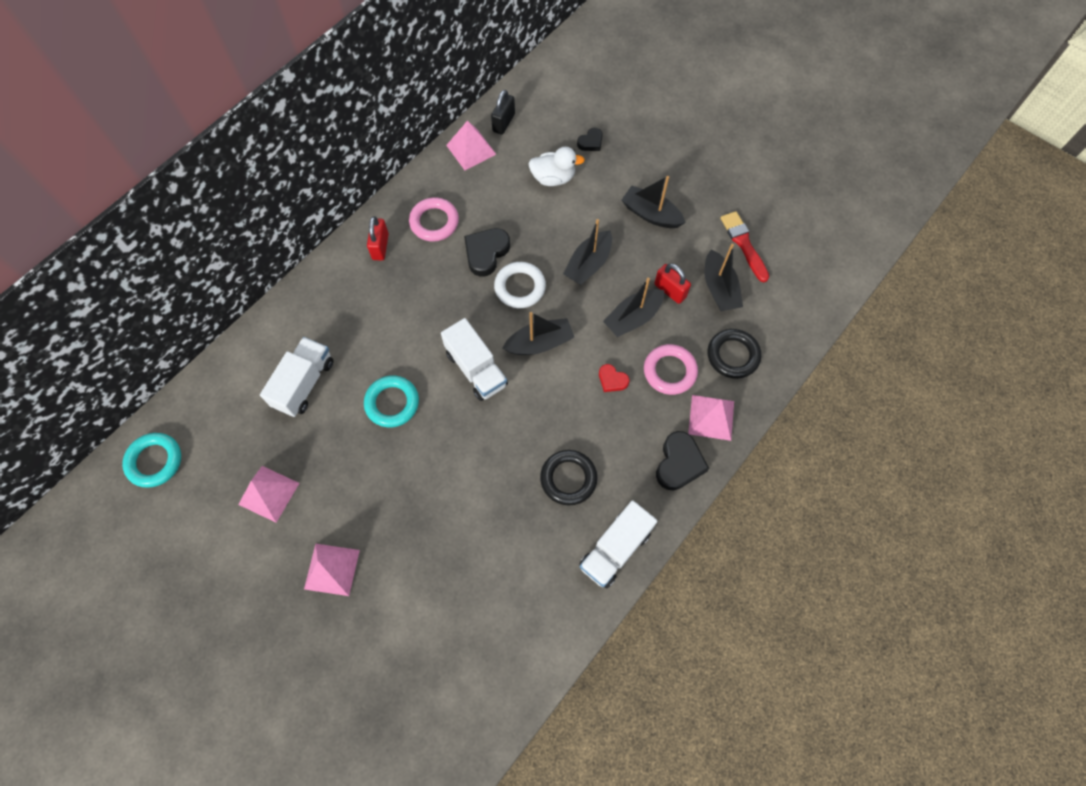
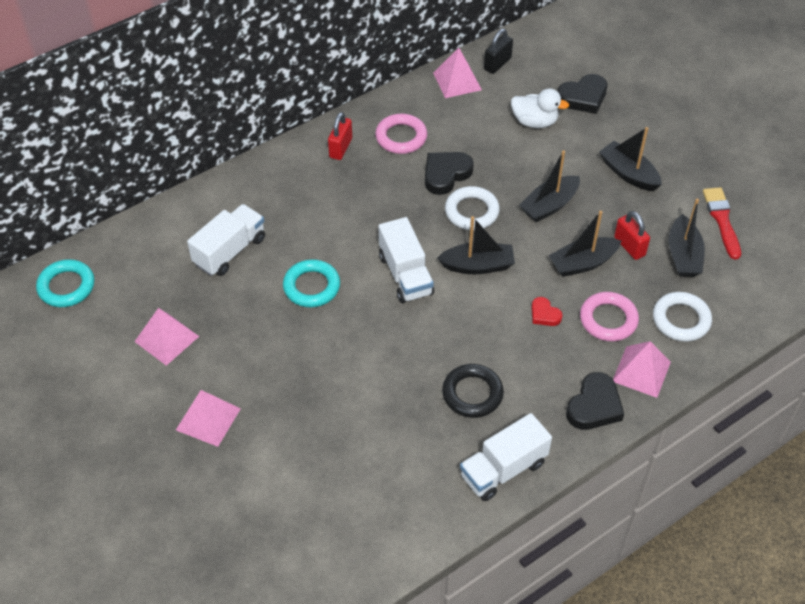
camera: 15 degrees right, 15 degrees down
(591, 142) = (583, 97): black heart -> black heart, size x1.74
(733, 355) = (681, 320): black ring -> white ring

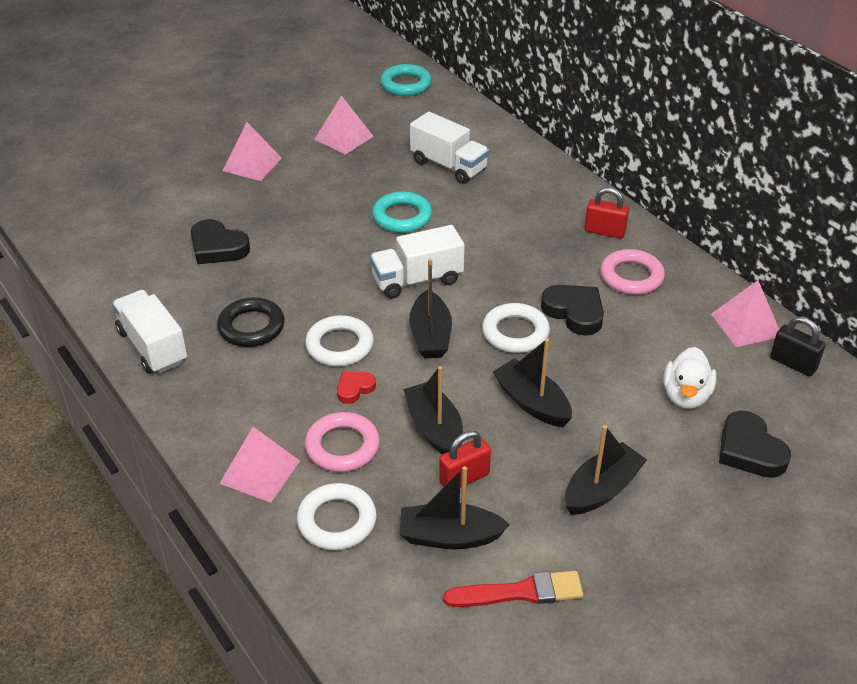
camera: 90 degrees right, 10 degrees down
(493, 327) = (339, 345): none -> white ring
(594, 406) = (217, 424): black heart -> black heart (218, 247)

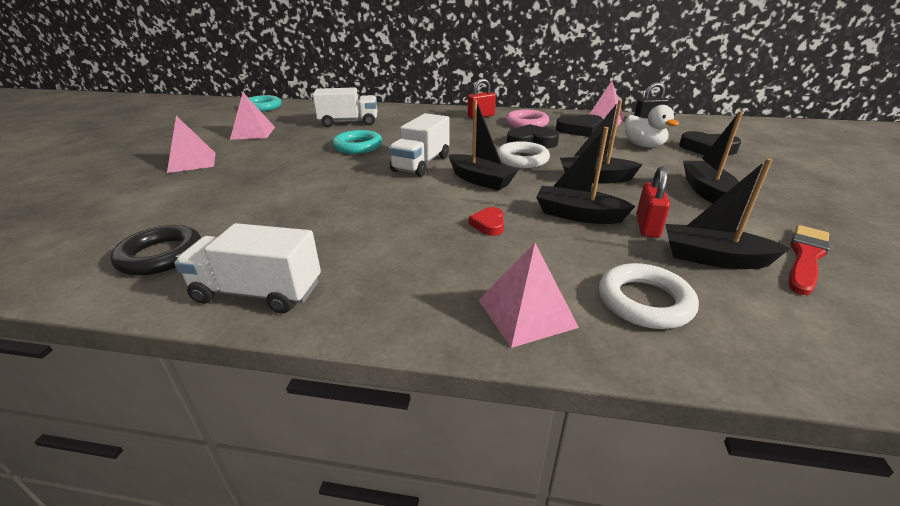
camera: 45 degrees left, 10 degrees down
(218, 247) = (229, 207): black heart -> black heart (580, 130)
(251, 327) = (341, 233): black ring -> black ring (161, 255)
(339, 345) = (432, 210): white ring -> none
(342, 446) = (548, 257): pink ring -> none
(449, 536) = (713, 258): black boat -> black boat turned 60 degrees clockwise

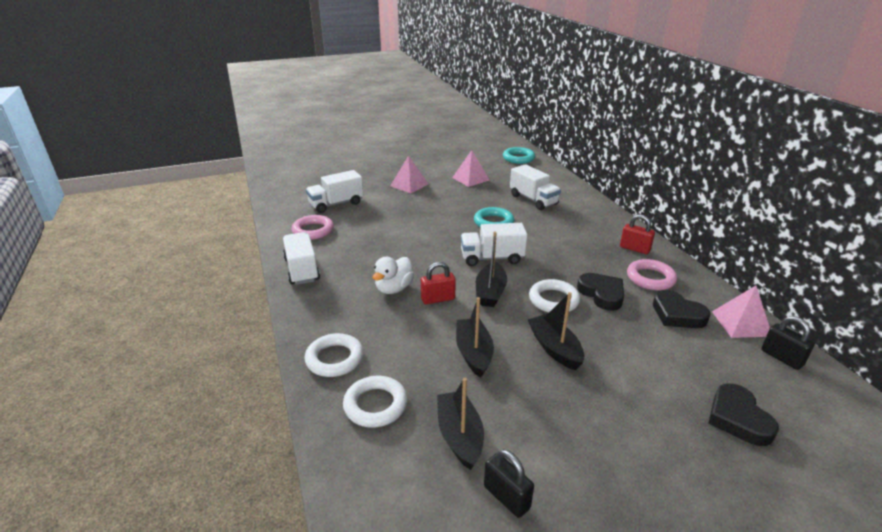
camera: 60 degrees right, 0 degrees up
(126, 218) = (336, 204): none -> white truck
(161, 255) = (313, 230): black ring -> pink ring
(488, 224) = (424, 316): red heart -> none
(526, 313) = (334, 359): pink pyramid -> white ring
(643, 145) = (684, 366): white duck -> white duck (394, 288)
(647, 226) = (485, 393): red padlock -> red padlock (438, 299)
(706, 191) = (599, 424): black boat -> none
(806, 257) = (506, 497): red brush -> black padlock

